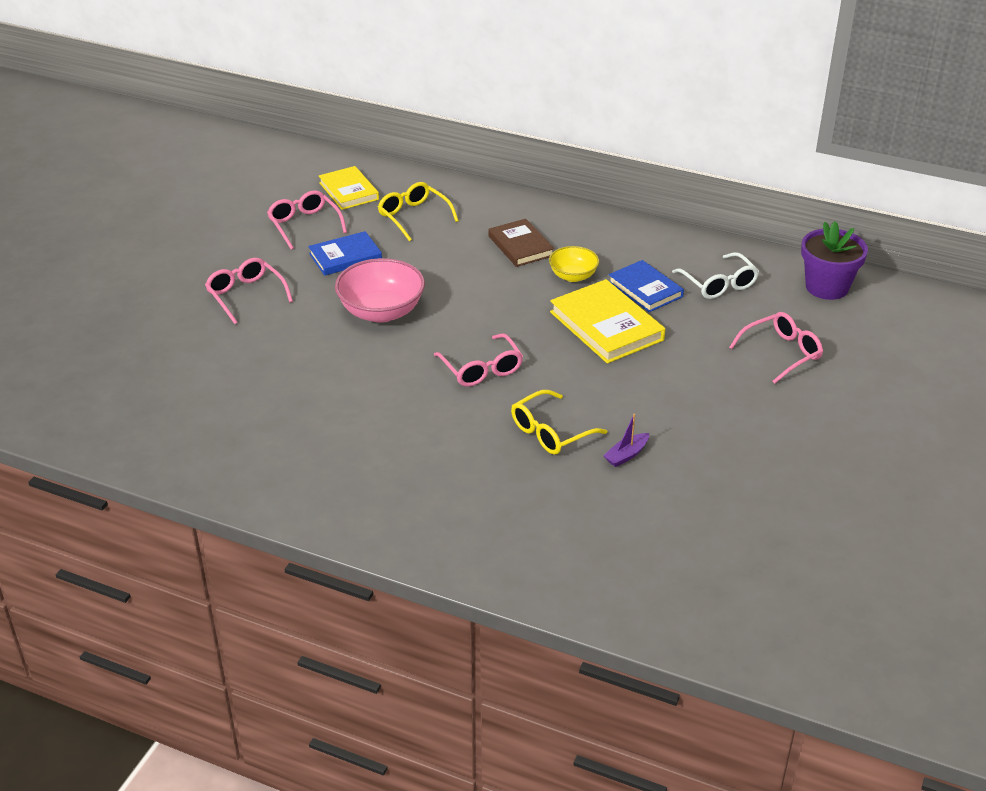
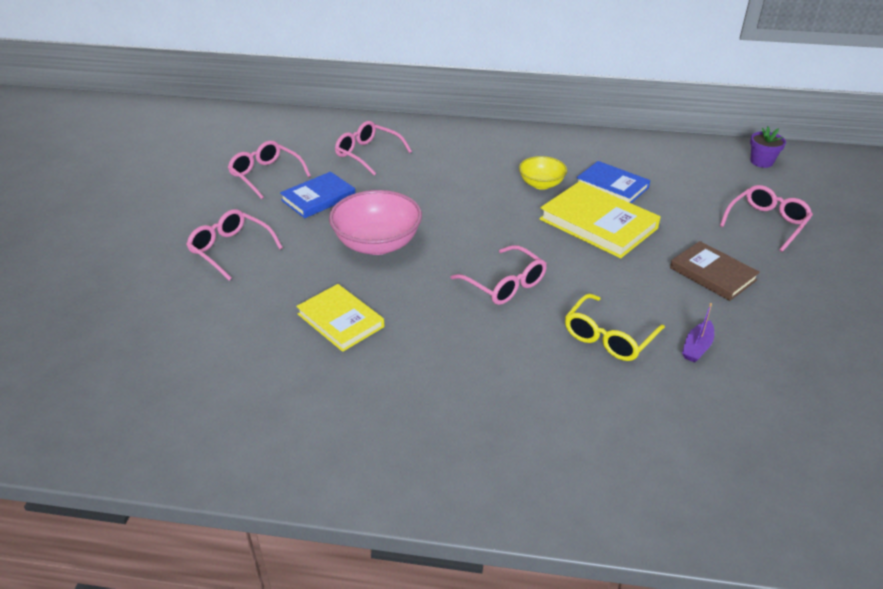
camera: 15 degrees left, 0 degrees up
(349, 191) = (297, 140): yellow book -> yellow book (340, 320)
(413, 217) = (368, 154): yellow glasses -> pink glasses
(520, 246) = (479, 165): brown book -> brown book (712, 274)
(718, 284) = (671, 172): white glasses -> none
(827, 287) = (761, 162): purple flower pot -> purple flower pot, size x0.57

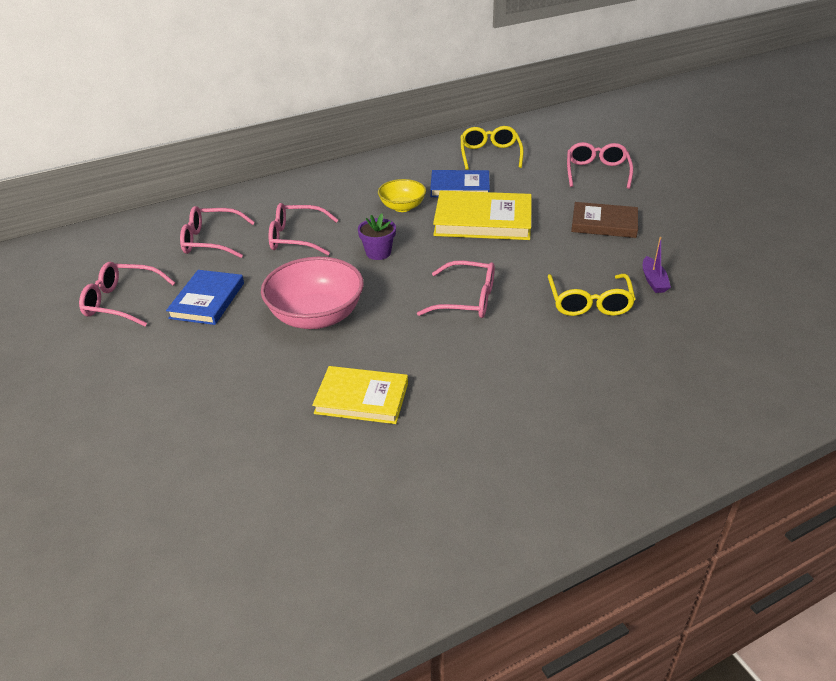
camera: 35 degrees left, 0 degrees up
(230, 249) = (168, 389): pink glasses -> pink glasses (296, 238)
(676, 167) = (490, 154): none -> yellow glasses
(761, 162) = (544, 129): purple flower pot -> purple flower pot (378, 253)

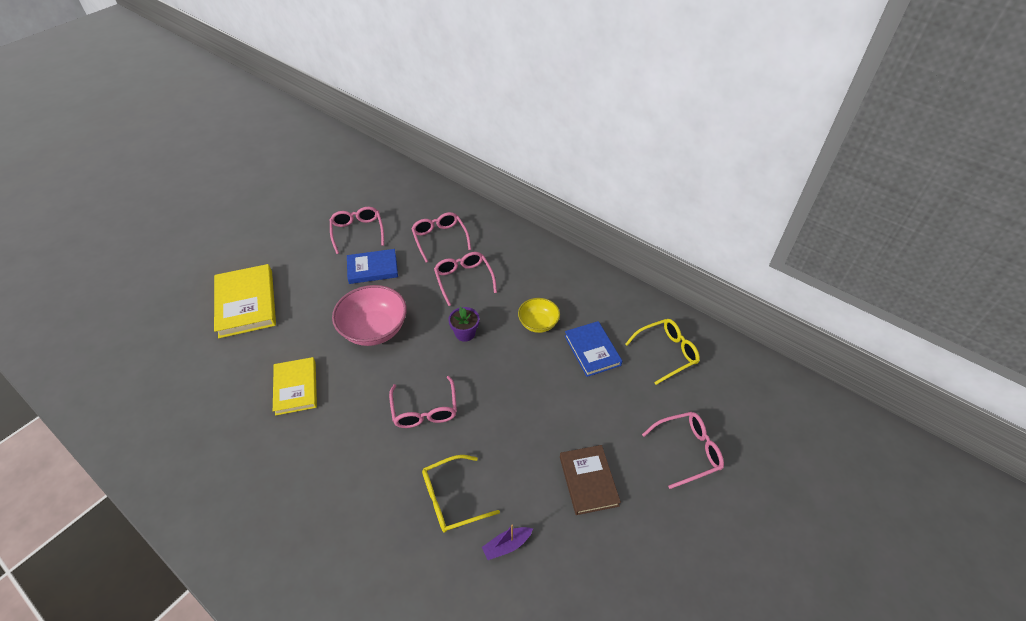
camera: 65 degrees right, 10 degrees up
(483, 220) = (545, 384): yellow book -> yellow book (246, 303)

